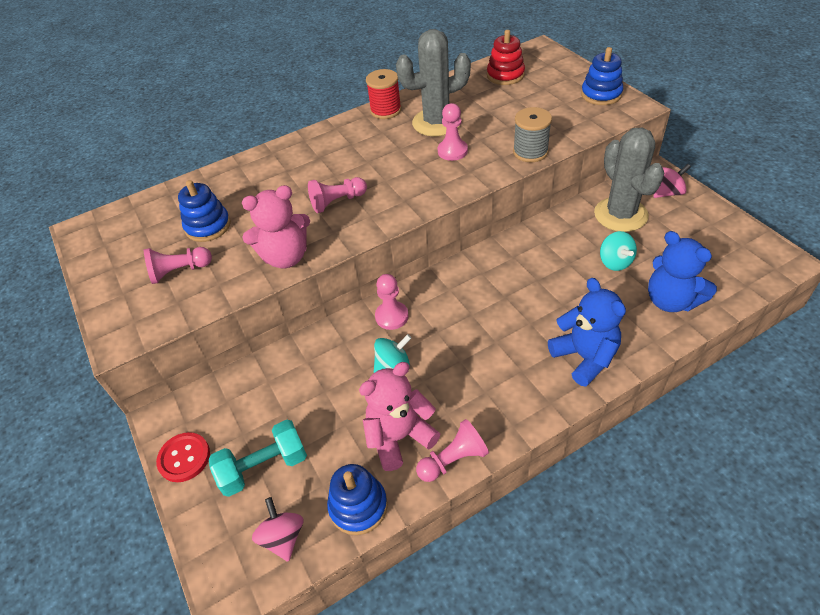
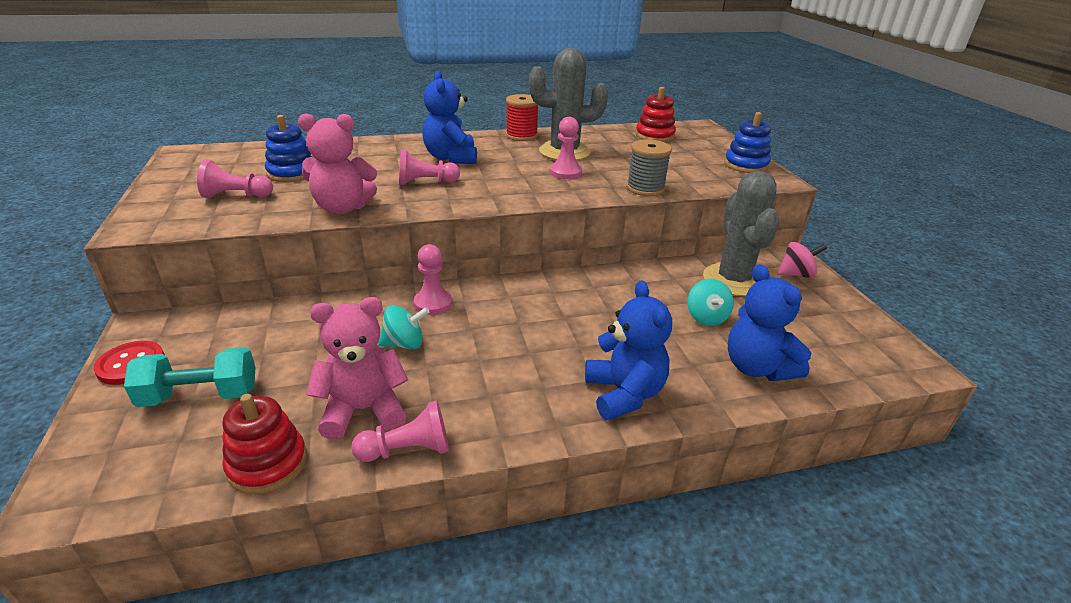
camera: 10 degrees right, 15 degrees down
(283, 537) = (162, 469): pink spinning top -> none
(340, 161) = (451, 158): none -> blue teddy bear
(358, 506) = (267, 464): blue stacking toy -> red stacking toy

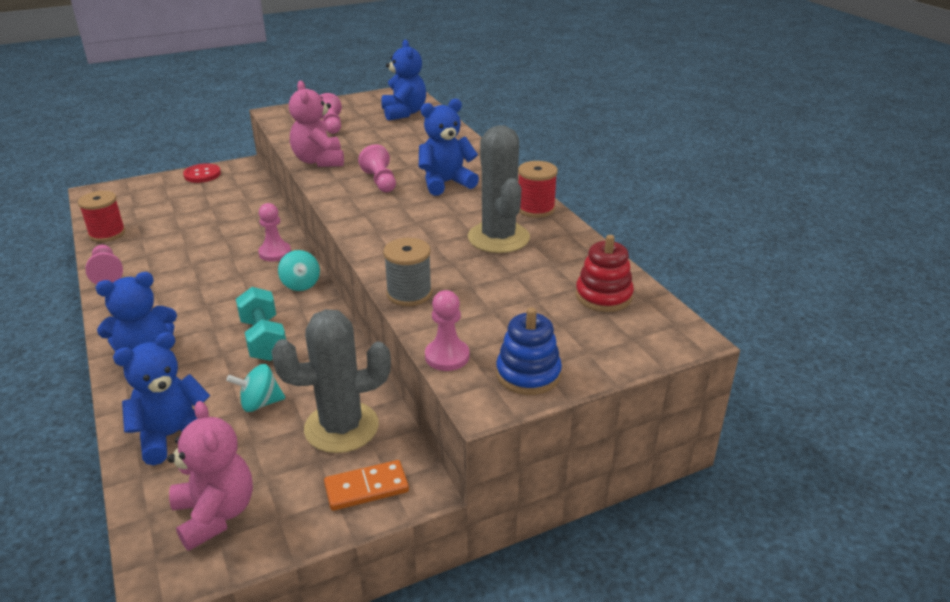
camera: 80 degrees right, 0 degrees up
(200, 396) = (170, 200): turquoise dumbbell -> turquoise dumbbell (264, 339)
(250, 158) = (404, 113): none -> blue teddy bear
(267, 464) = (107, 234): red stacking toy -> red spool
(292, 173) = (379, 132): blue stacking toy -> none
(363, 410) = (148, 251): pink teddy bear -> pink teddy bear (215, 514)
(404, 344) = (219, 251): turquoise spinning top -> turquoise spinning top (301, 284)
(565, 172) = (435, 243): pink pawn -> pink pawn (447, 356)
(796, 274) = (366, 488): pink spinning top -> orange domino

